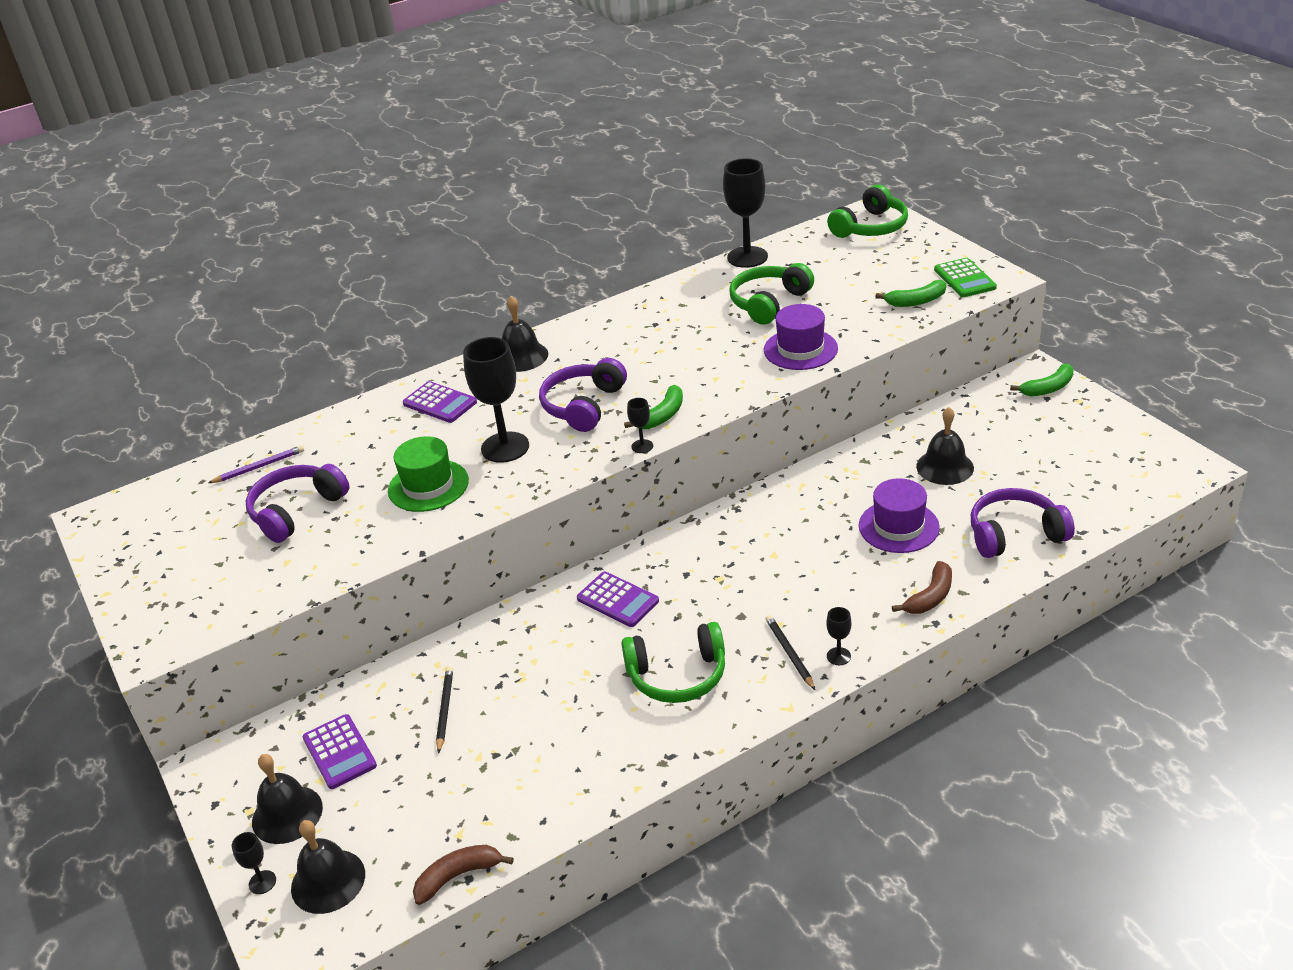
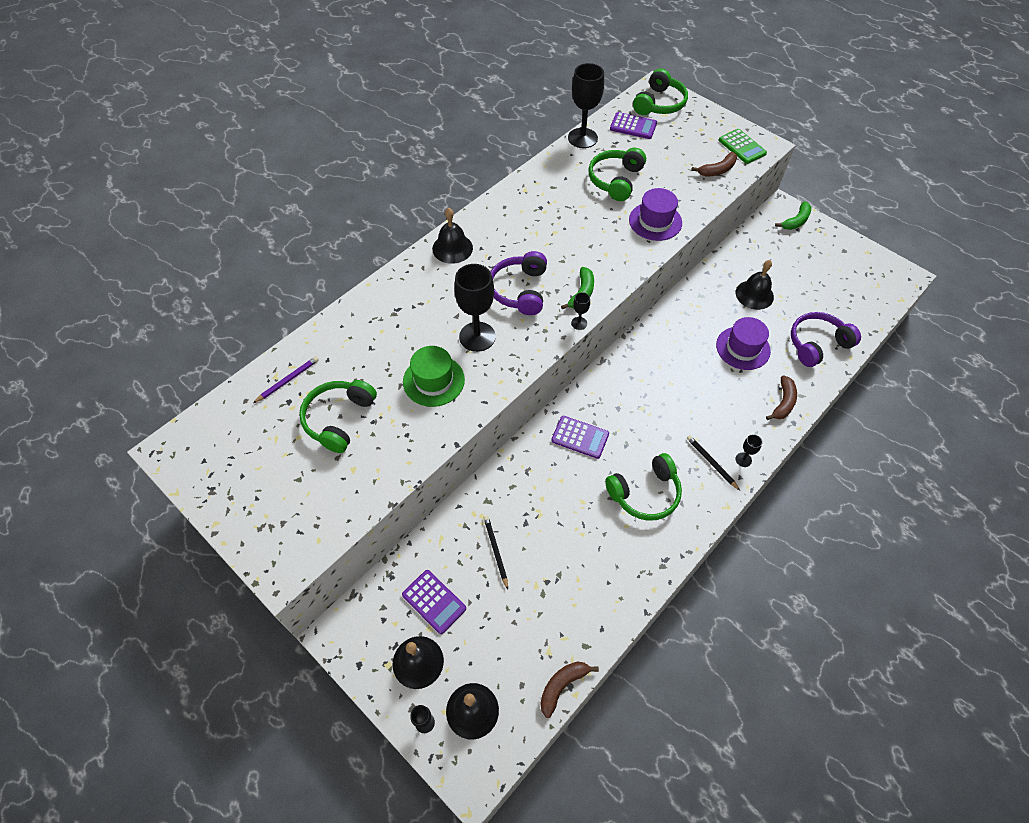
camera: 20 degrees left, 20 degrees up
(296, 511) = (339, 419): purple headphones -> green headphones
(440, 403) = (408, 300): purple calculator -> purple calculator (633, 126)
(916, 301) = (717, 170): green banana -> brown banana

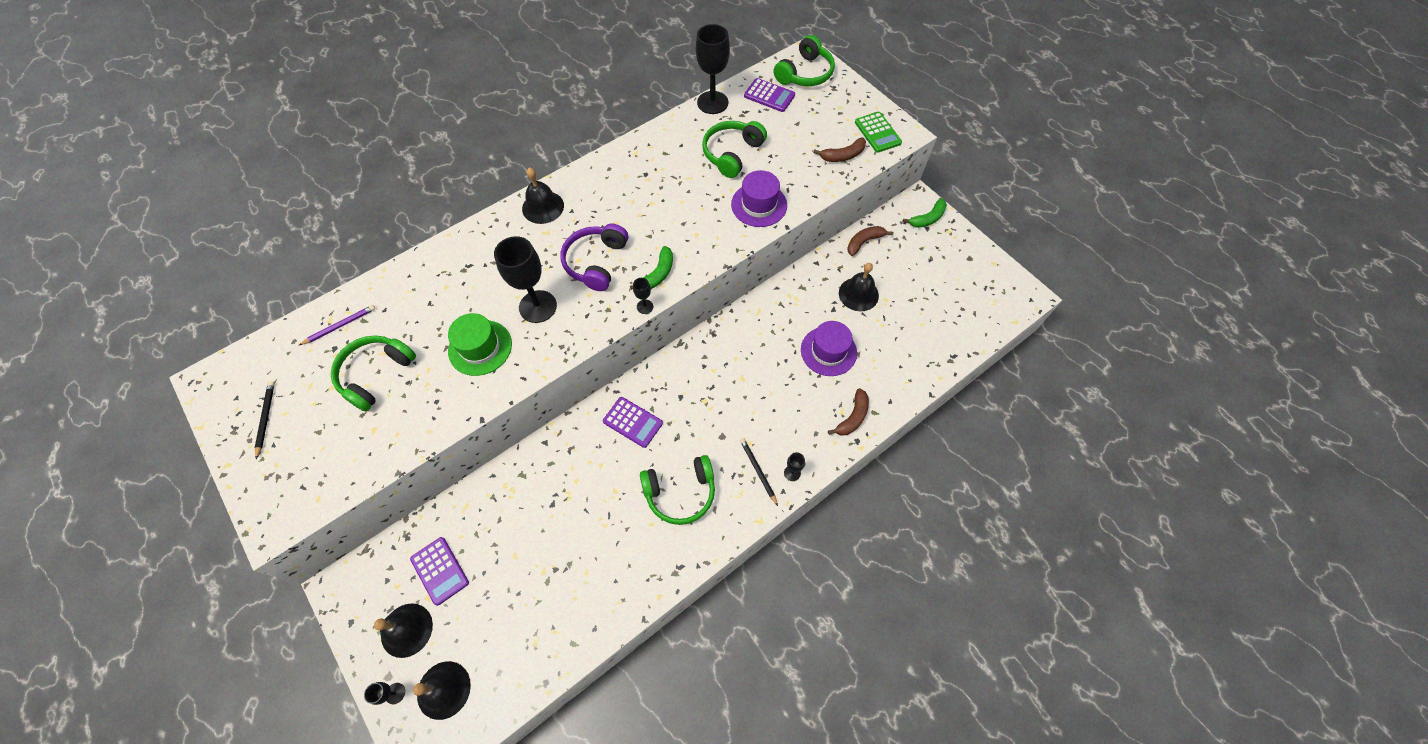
camera: 10 degrees right, 5 degrees up
(496, 551) = (514, 529): black pencil -> black pencil (266, 419)
(562, 686) = (538, 681): brown banana -> brown banana (864, 242)
(817, 344) = (908, 358): purple headphones -> none

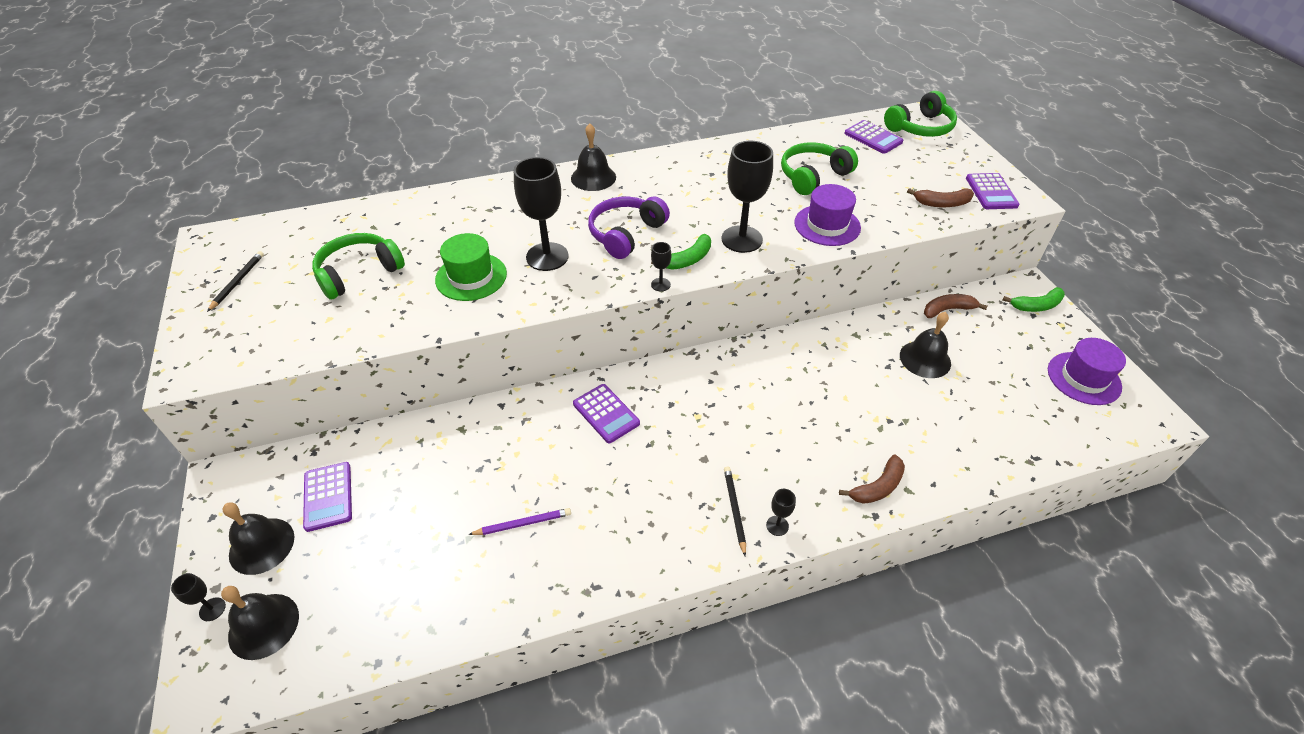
camera: 20 degrees right, 15 degrees down
(340, 326) = (349, 226): purple pencil -> purple pencil (523, 524)
(680, 493) = (630, 503): green headphones -> none
(712, 102) = (808, 131): black goblet -> black goblet (742, 239)
(828, 351) = (868, 407): purple hat -> purple hat (1083, 378)
(877, 132) = (991, 192): green calculator -> purple calculator

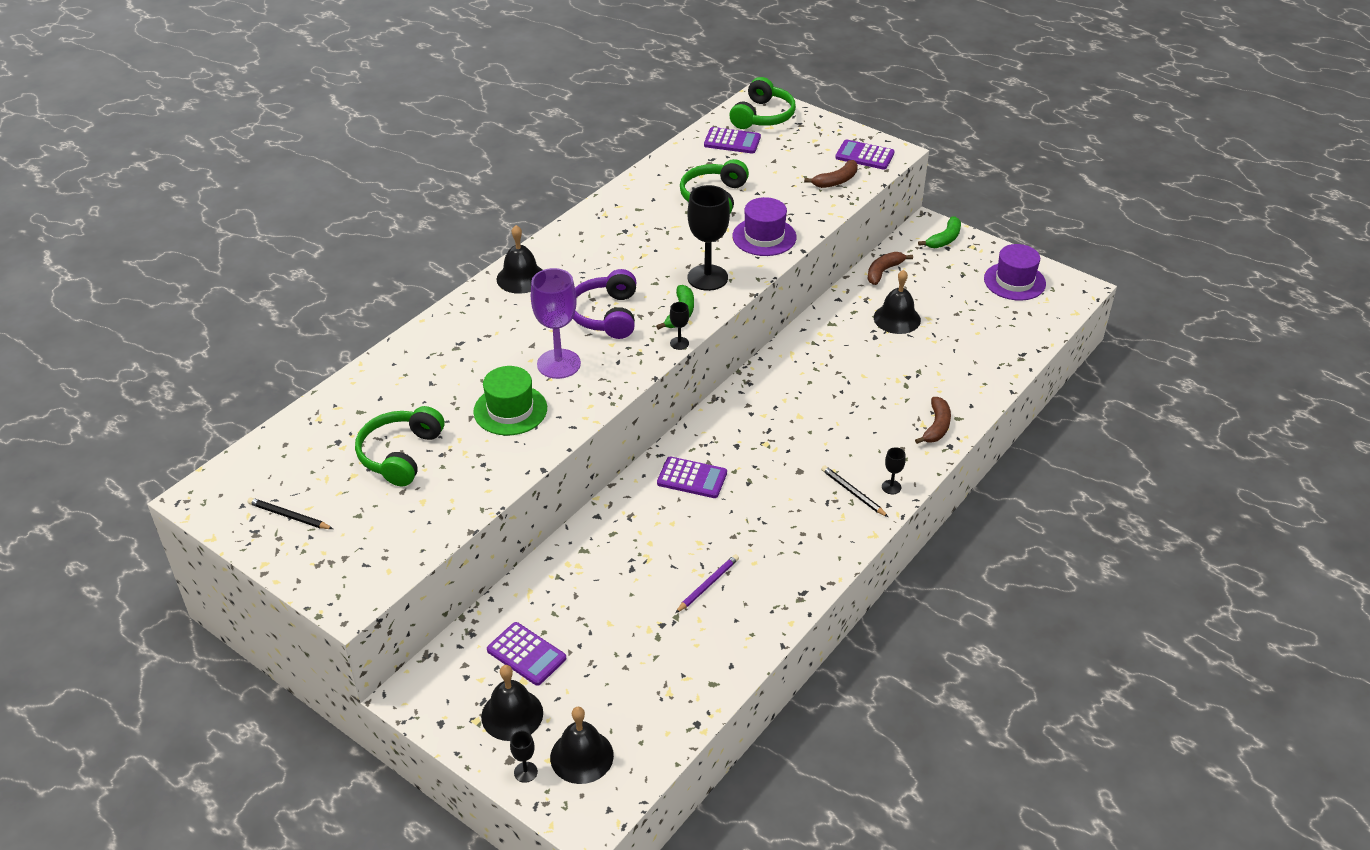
camera: 35 degrees left, 5 degrees down
(238, 282) = (289, 516): black pencil -> black pencil turned 45 degrees counterclockwise
(547, 257) = (558, 364): black goblet -> purple goblet
(991, 192) = (864, 155): purple calculator -> purple calculator turned 150 degrees clockwise

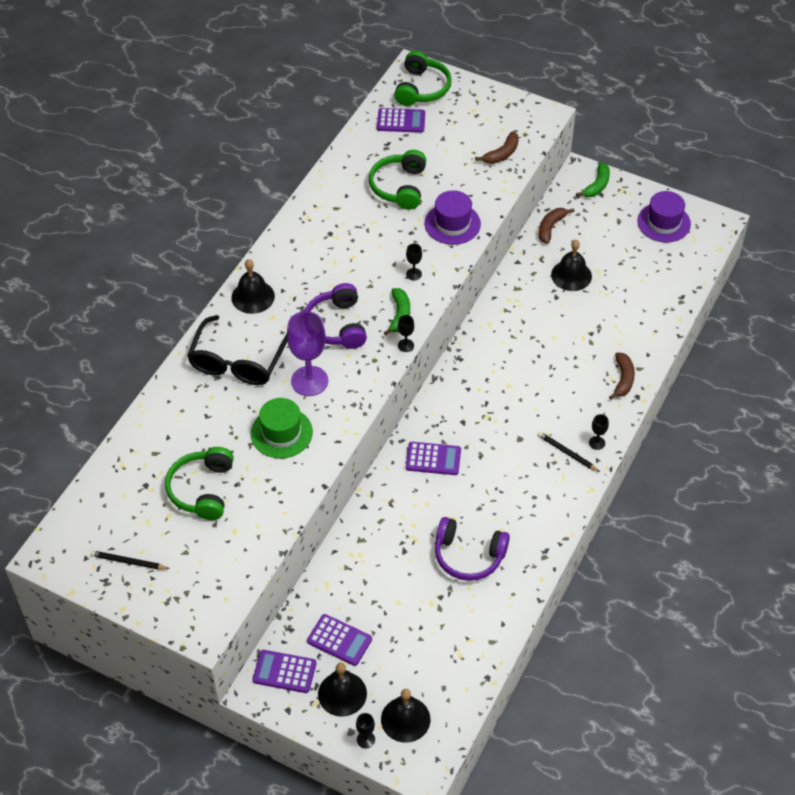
camera: 10 degrees left, 10 degrees up
(484, 335) = (238, 361): none -> black glasses
(707, 278) = (413, 274): black goblet -> black goblet, size x0.45
(708, 585) = (468, 556): purple pencil -> purple headphones
(864, 155) = (521, 122): purple calculator -> purple calculator (284, 672)

